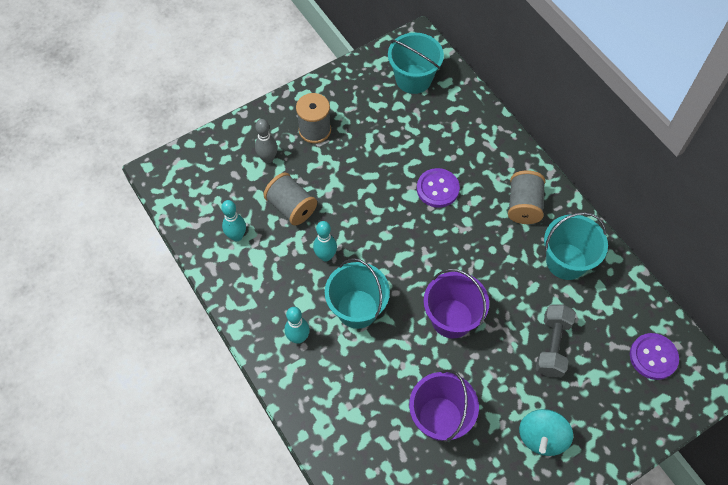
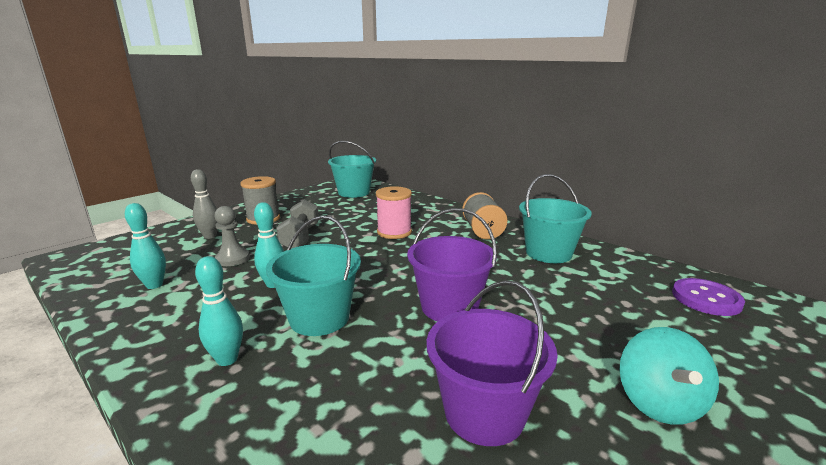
camera: 15 degrees left, 40 degrees down
(291, 207) = (232, 259): grey spool -> grey pawn
(437, 189) = (394, 232): purple button -> pink spool
(552, 346) = (586, 309): grey dumbbell -> grey dumbbell (300, 237)

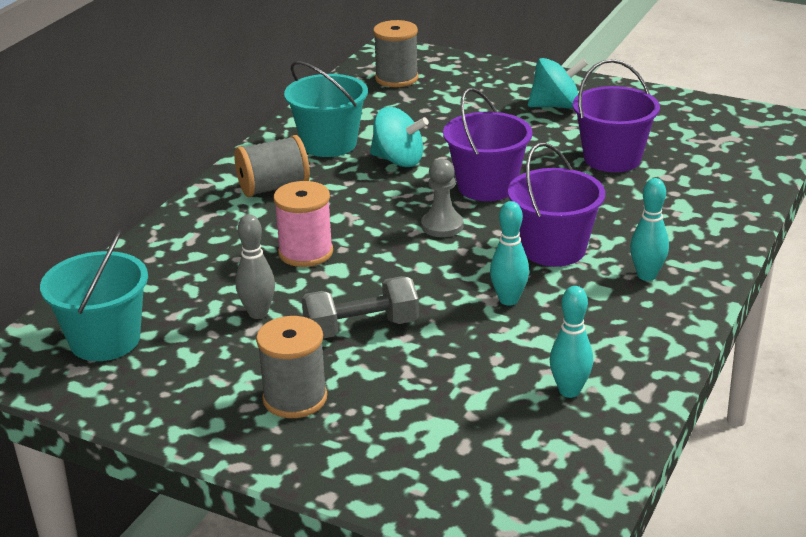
camera: 105 degrees left, 10 degrees up
(210, 236) = (398, 423): grey bowling pin -> grey bowling pin (258, 313)
(232, 259) = (463, 361): grey pawn -> grey pawn (442, 226)
(319, 318) = (553, 249): turquoise bucket -> purple bucket
(512, 275) = (398, 160): none -> turquoise spinning top
(706, 299) = (396, 78): purple button -> grey spool

